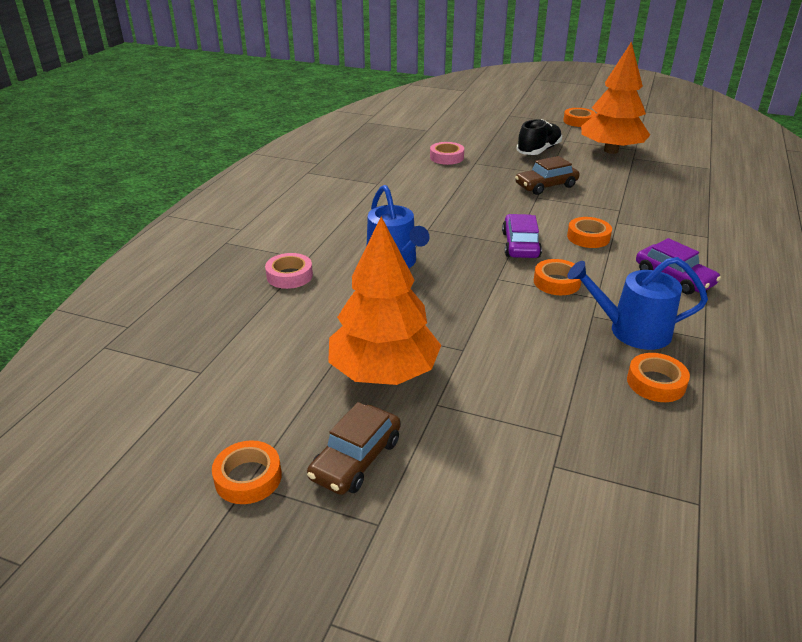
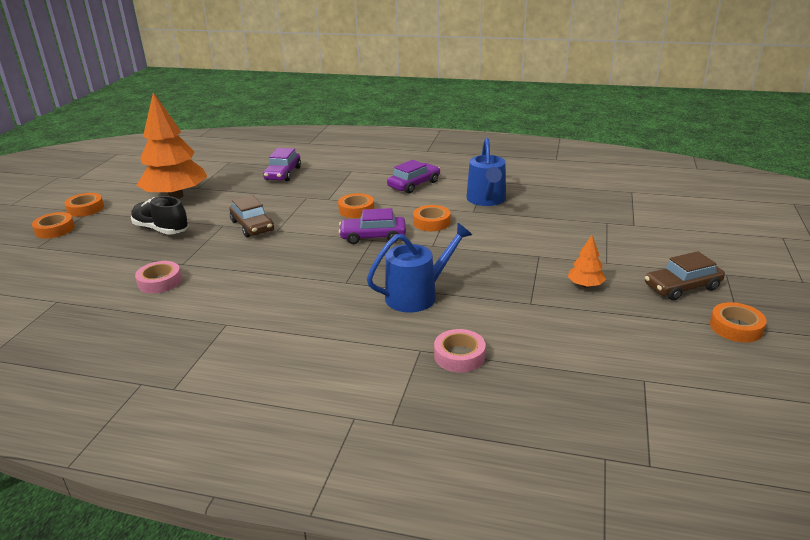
camera: 95 degrees left, 5 degrees down
(356, 459) = (682, 287): brown car -> brown car turned 135 degrees clockwise
(384, 372) = (585, 285): orange tree -> orange tree, size x0.42
(656, 383) = (539, 196): orange tape -> orange tape (55, 229)
(684, 196) = (283, 173): none -> purple car

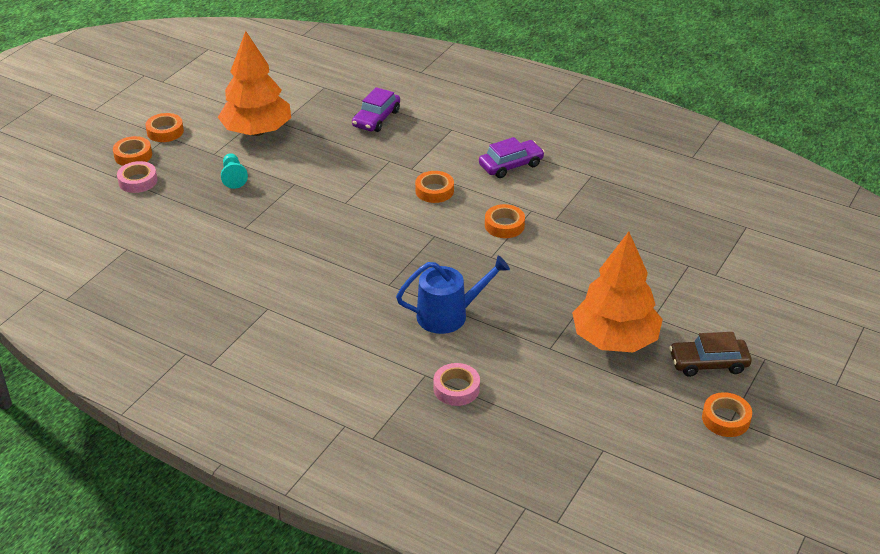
camera: 15 degrees right, 10 degrees up
(160, 282) = (220, 246): pink tape -> pink tape (138, 181)
(161, 229) = (233, 177): black shoe -> turquoise pawn
(252, 226) = (322, 191): brown car -> none
(373, 236) = (437, 232): purple car -> none
(486, 200) = (578, 205): blue watering can -> none
(585, 285) = (614, 339): orange tree -> orange tree, size x2.39

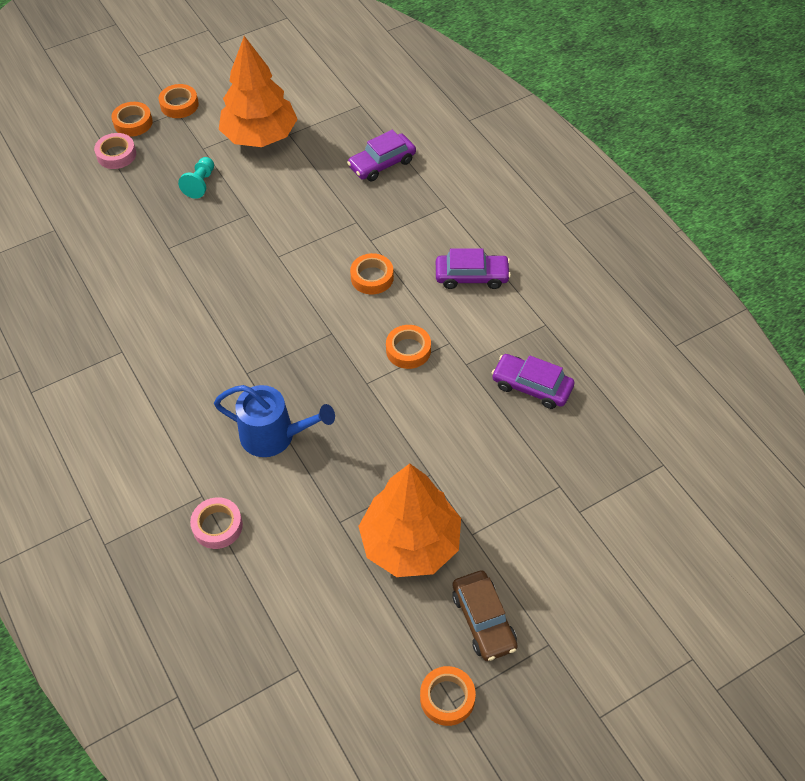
camera: 30 degrees right, 15 degrees up
(615, 215) = (532, 386): none -> purple car
(708, 363) = (483, 620): brown car -> brown car turned 135 degrees counterclockwise

